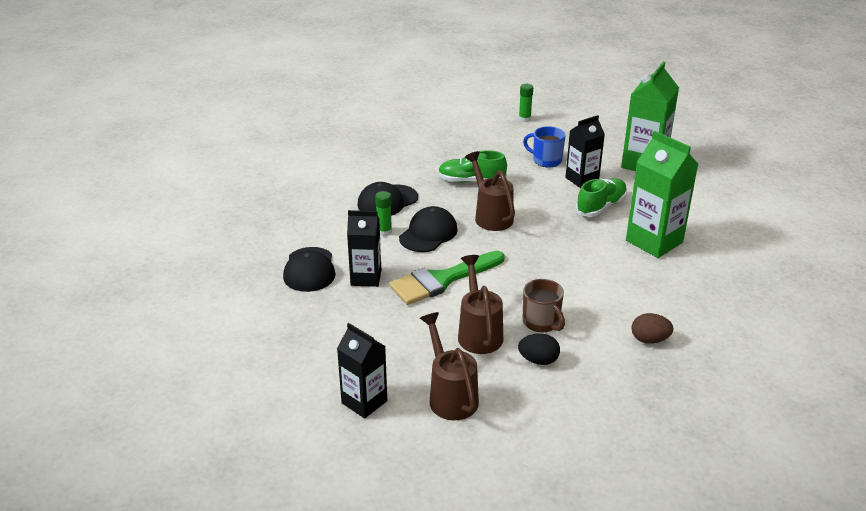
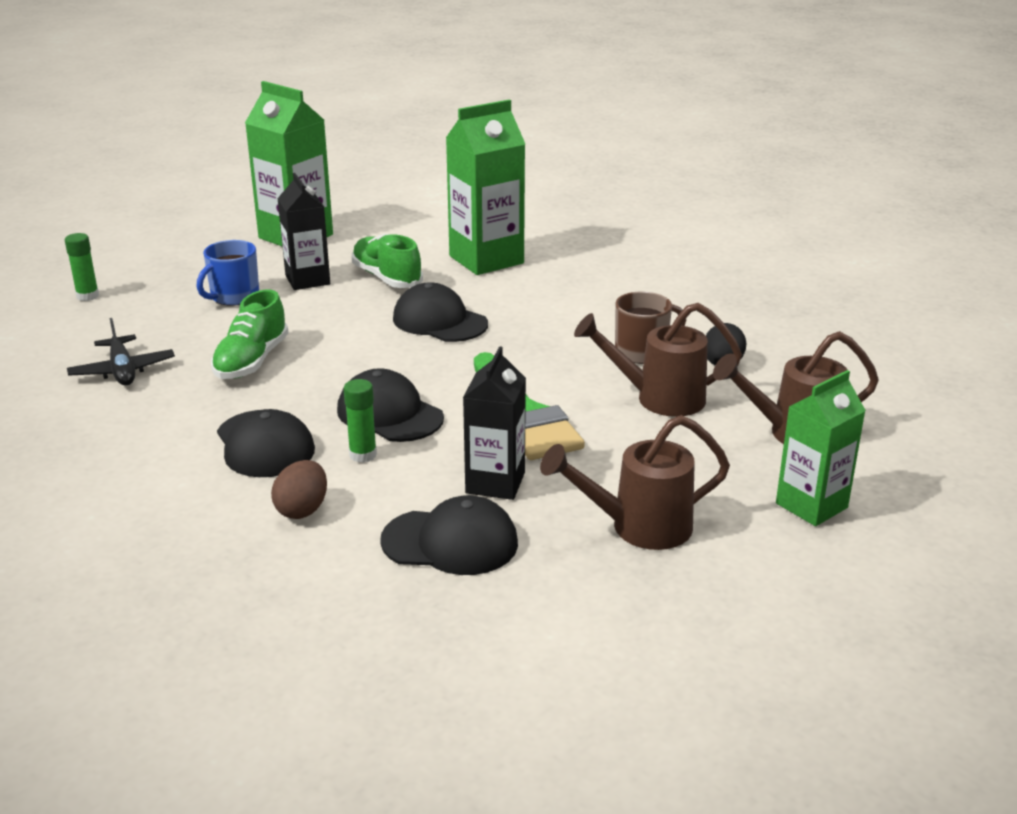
camera: 80 degrees left, 5 degrees down
(364, 402) = (811, 505): black carton -> green carton
(447, 147) = (122, 371): none -> black plane
(491, 216) = (367, 357): brown watering can -> brown watering can (639, 527)
(548, 235) = (439, 321): none -> black cap
(649, 340) = (687, 294): brown egg -> brown egg (302, 510)

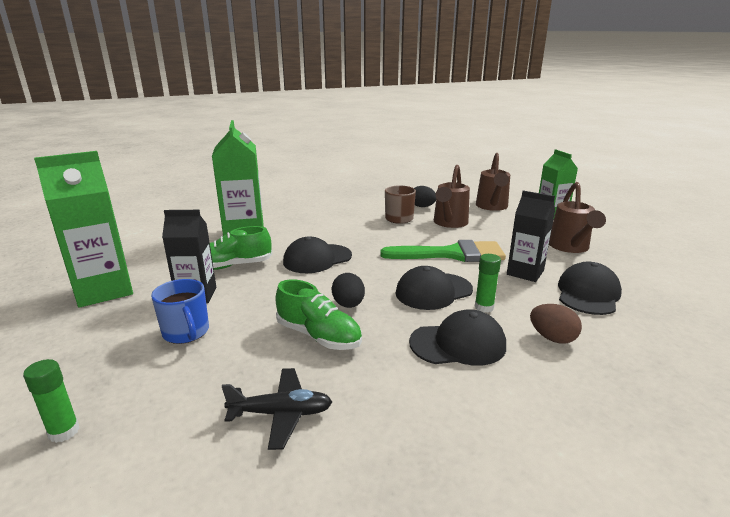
camera: 70 degrees left, 5 degrees down
(326, 364) = (348, 305): none -> black egg

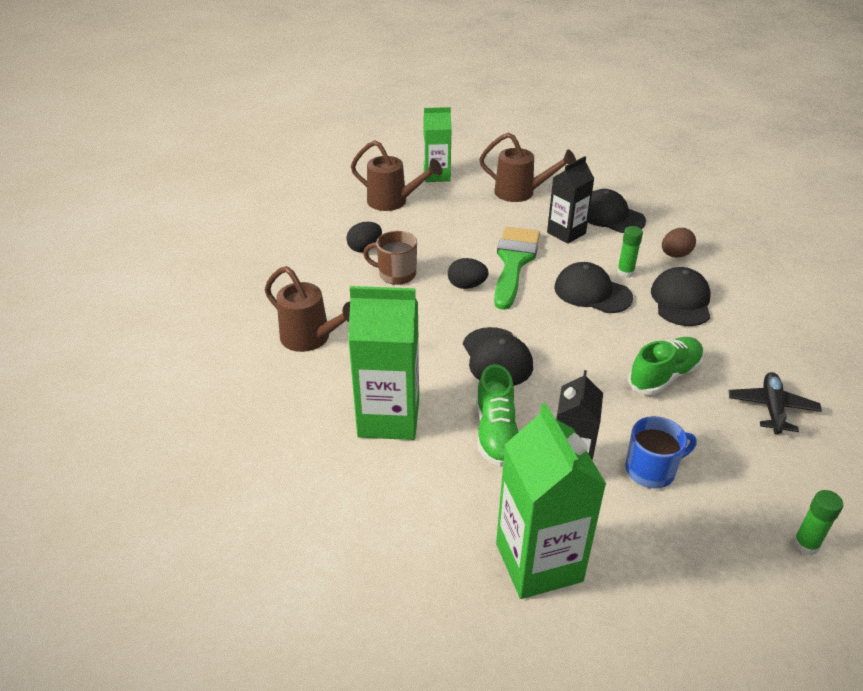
camera: 75 degrees left, 15 degrees up
(348, 305) = (610, 349): black egg -> black egg (467, 285)
(433, 291) = (592, 292): black cap -> black cap turned 135 degrees clockwise
(449, 223) = (429, 243): brown watering can -> brown watering can (311, 339)

